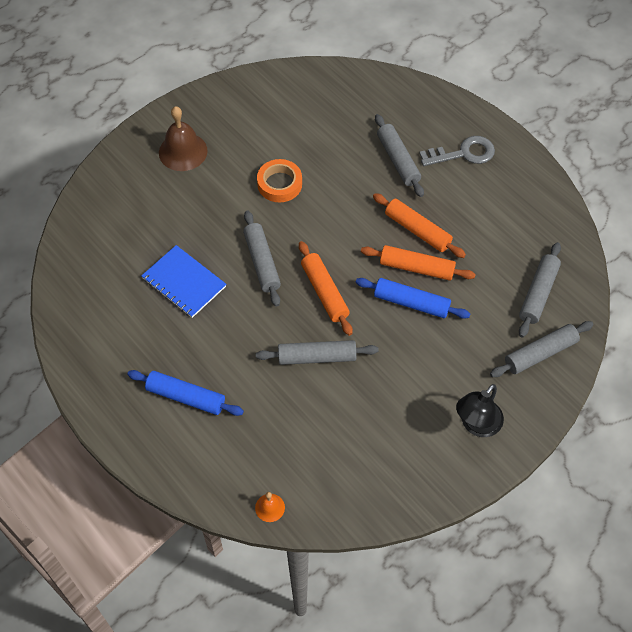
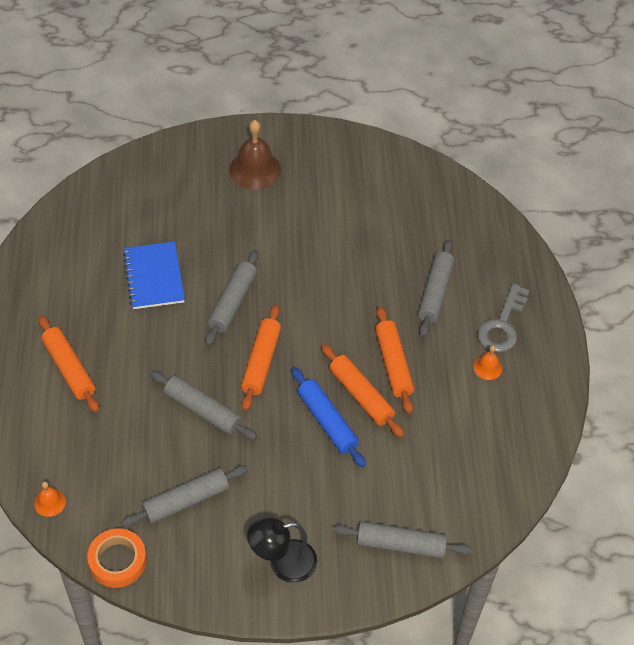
camera: 35 degrees right, 5 degrees down
(186, 397) = (69, 368): blue rolling pin -> orange rolling pin
(279, 184) = (310, 247): orange tape -> orange tape (117, 561)
(463, 153) = (502, 325): grey key -> grey key turned 90 degrees clockwise
(481, 190) = (487, 367): none -> orange bell
(538, 293) = (451, 492): grey rolling pin -> grey rolling pin (186, 501)

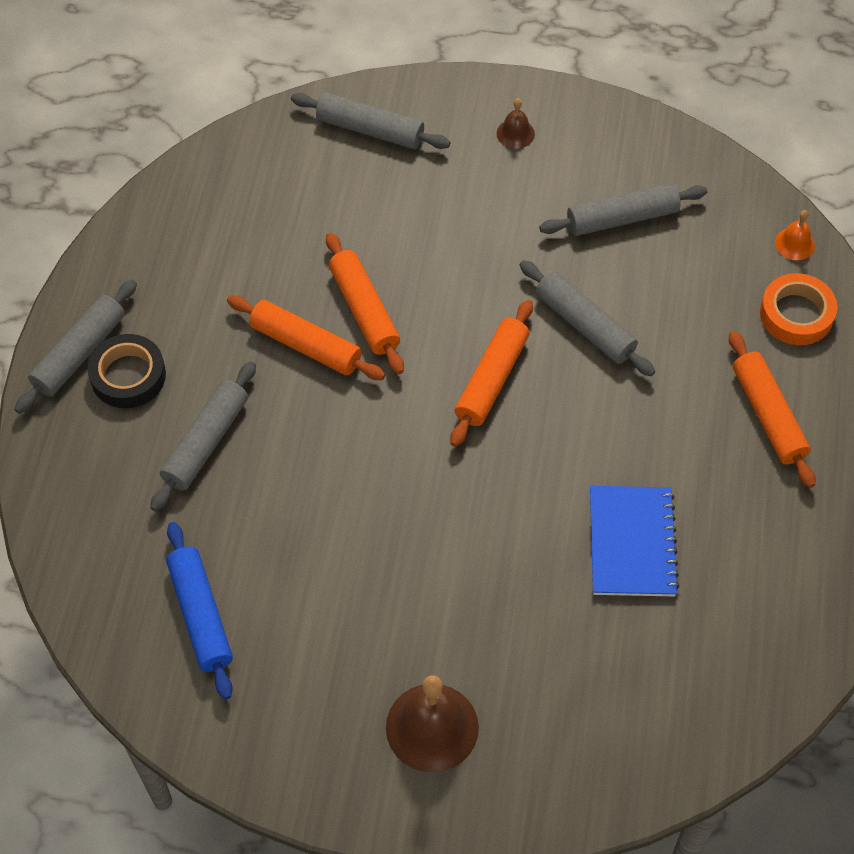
camera: 165 degrees left, 5 degrees up
(117, 561) = (712, 167): orange tape -> orange tape (796, 314)
(232, 302) = (516, 478): grey rolling pin -> grey rolling pin (80, 353)
(282, 563) = (515, 133): black lamp -> brown bell
(327, 421) = (419, 284): blue rolling pin -> blue rolling pin (200, 615)
(393, 364) = (306, 345): orange rolling pin -> orange rolling pin turned 60 degrees counterclockwise
(487, 367) = (176, 319): orange bell -> none
(502, 325) = (128, 376): grey key -> black tape

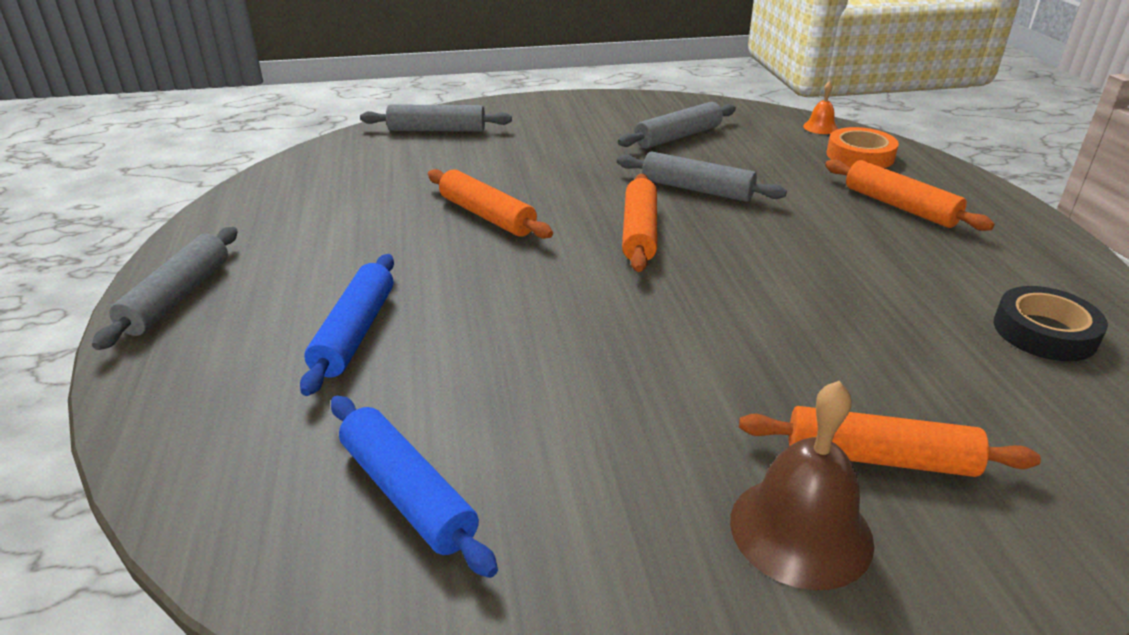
camera: 20 degrees left, 25 degrees down
(128, 376) = (242, 302): black tape -> black tape (1044, 332)
(206, 442) = (355, 332): grey rolling pin -> blue rolling pin
(306, 345) = (439, 246): orange rolling pin -> orange rolling pin (879, 457)
(515, 133) = (560, 115): brown bell -> none
(631, 543) = (870, 306): blue notebook -> none

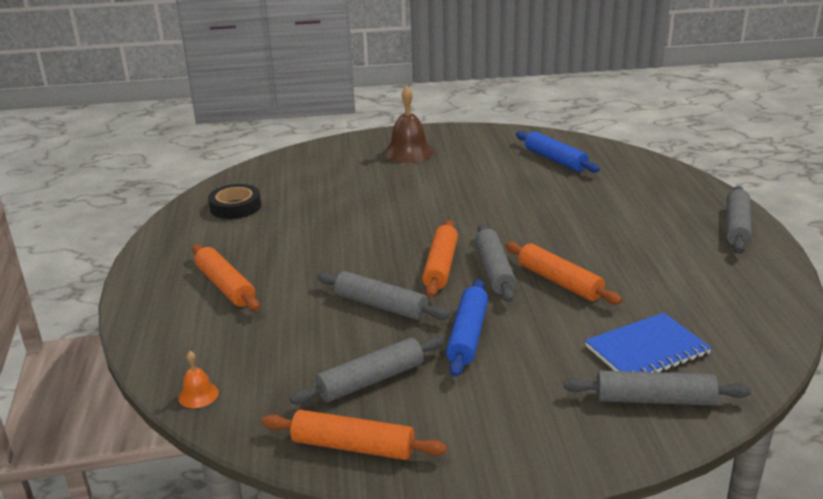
camera: 175 degrees left, 5 degrees down
(355, 332) = (612, 209): blue rolling pin -> blue rolling pin (467, 335)
(422, 158) = (646, 350): none -> blue notebook
(568, 227) = (494, 271): none -> grey rolling pin
(860, 156) = (199, 346): orange tape -> none
(879, 457) = (365, 167): orange rolling pin -> orange rolling pin (353, 446)

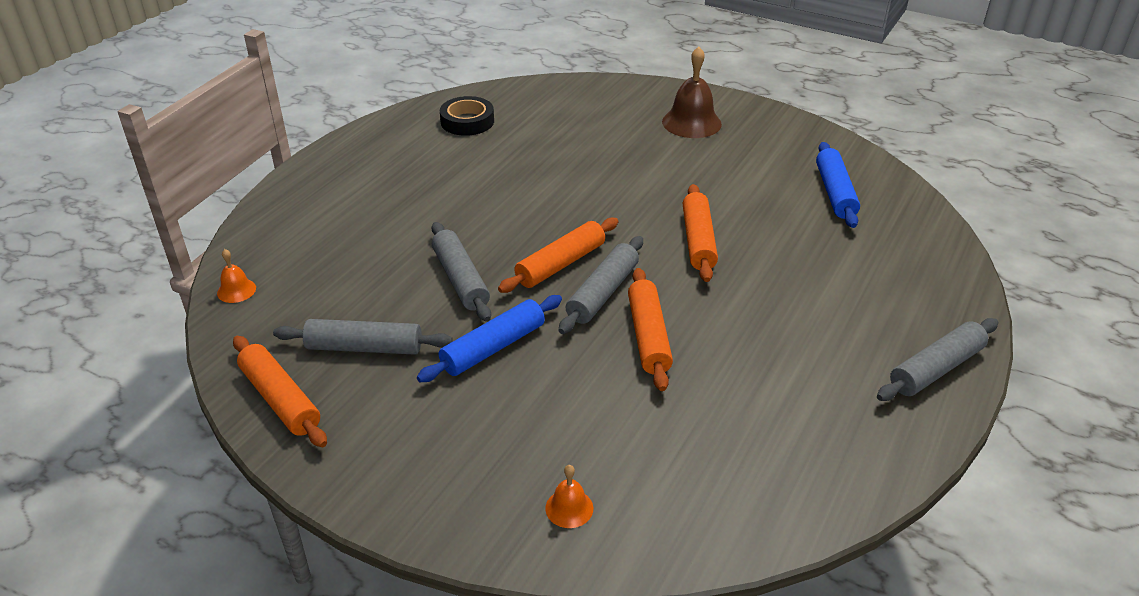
camera: 35 degrees right, 10 degrees up
(225, 286) = (368, 199): orange rolling pin -> orange rolling pin (698, 240)
(646, 350) = (633, 454): blue notebook -> none
(654, 399) = (569, 508): grey rolling pin -> orange bell

